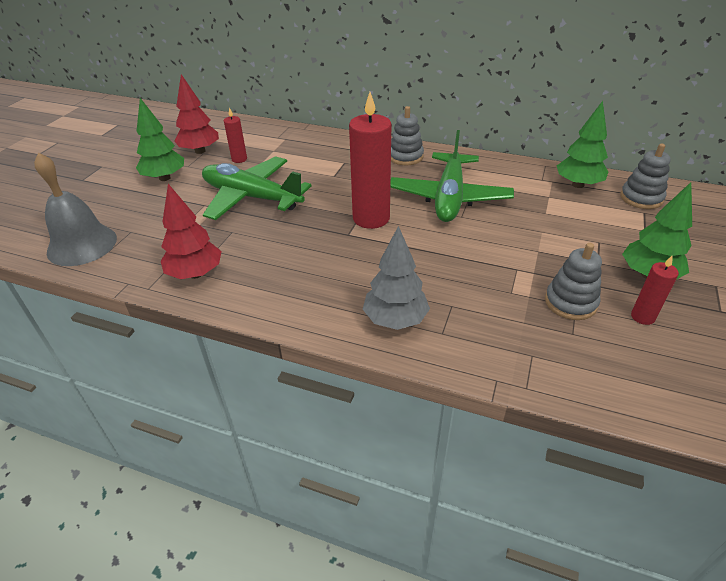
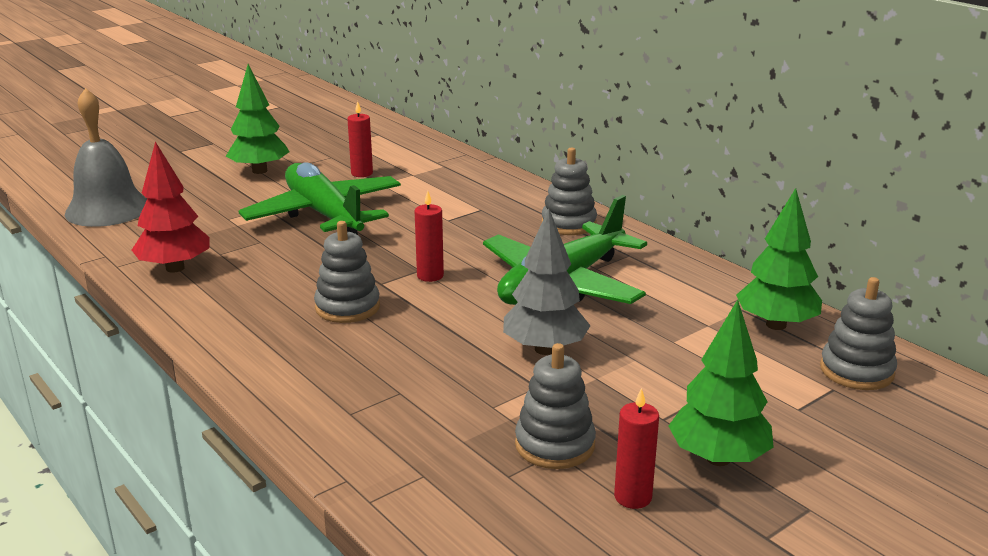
camera: 30 degrees right, 15 degrees down
(200, 151) = (330, 154): red tree -> none
(349, 259) = (347, 307): none -> grey stacking toy
(371, 218) = (430, 276): red candle -> red candle, size x0.49
(395, 320) = (316, 381): grey tree -> grey tree (545, 349)

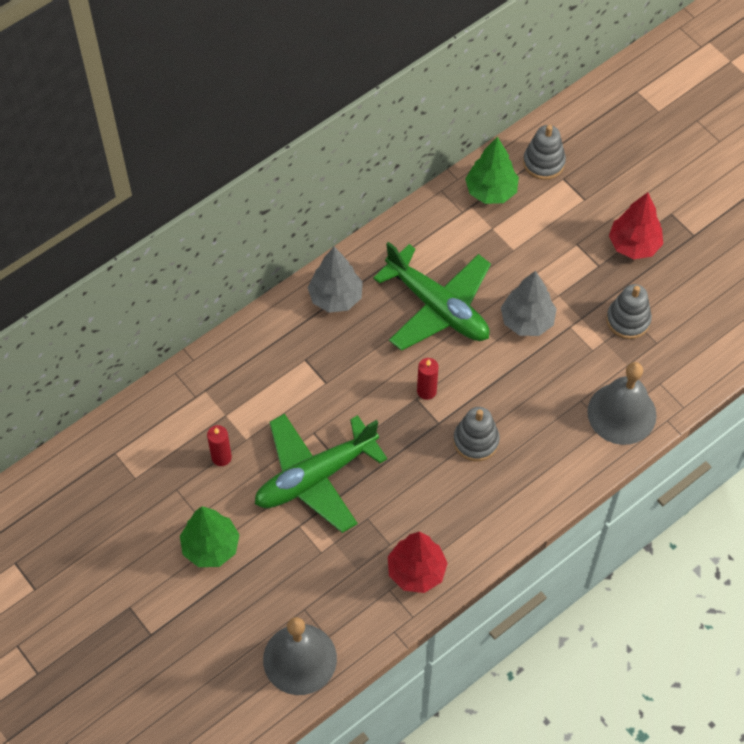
camera: 90 degrees left, 35 degrees up
(369, 430) = (621, 413): none -> grey bell
(568, 224) = (335, 297): grey stacking toy -> grey tree
(633, 497) = (669, 287): red candle -> none
(718, 458) = (634, 245): green tree -> red tree

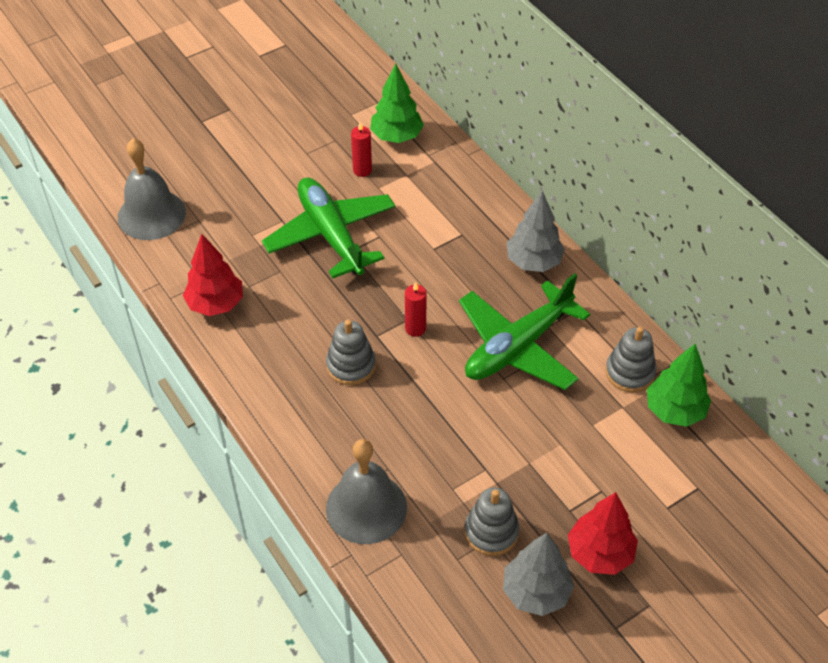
camera: 95 degrees right, 10 degrees down
(211, 547) = (274, 160): green tree -> green tree (396, 136)
(527, 321) = (496, 427): grey tree -> grey tree (536, 592)
(543, 162) = (720, 469): grey stacking toy -> grey stacking toy (629, 372)

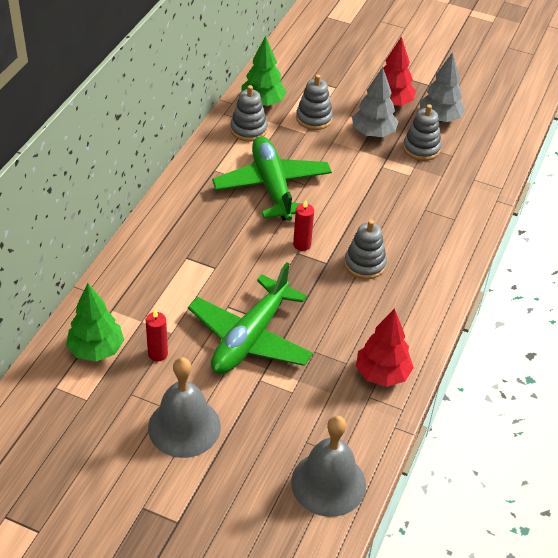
camera: 125 degrees left, 5 degrees down
(366, 507) = (461, 207): grey bell -> grey bell (184, 427)
(518, 346) = (272, 187): green plane -> green plane turned 120 degrees counterclockwise
(533, 262) = (185, 207): grey tree -> grey tree (373, 133)
(615, 448) = (314, 118): none -> grey stacking toy

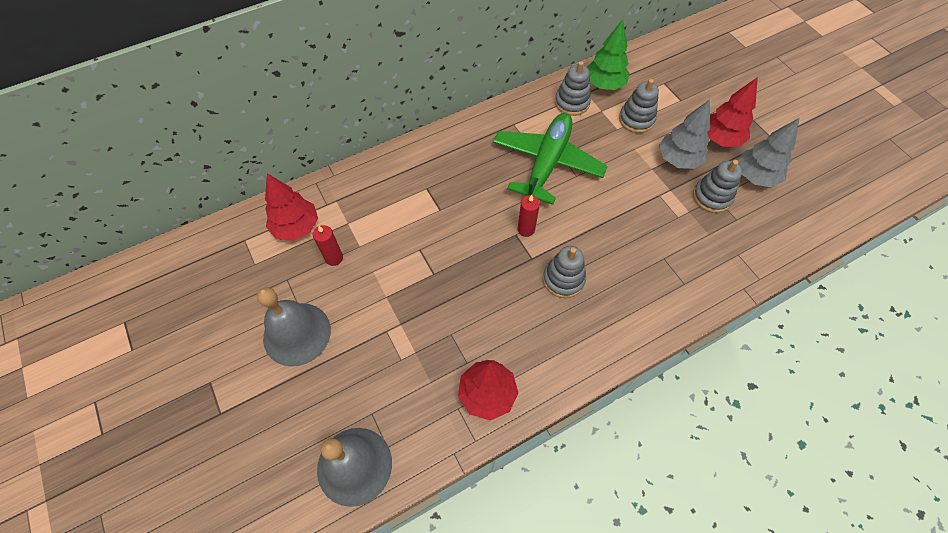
camera: 40 degrees right, 15 degrees up
(96, 350) = (296, 227): green tree -> red tree
(250, 337) = (412, 288): green plane -> none

